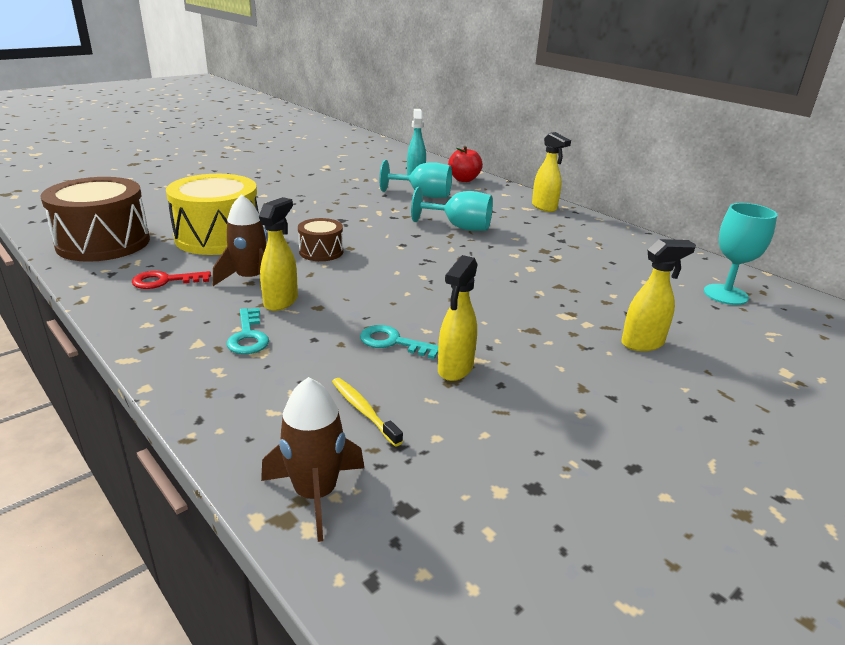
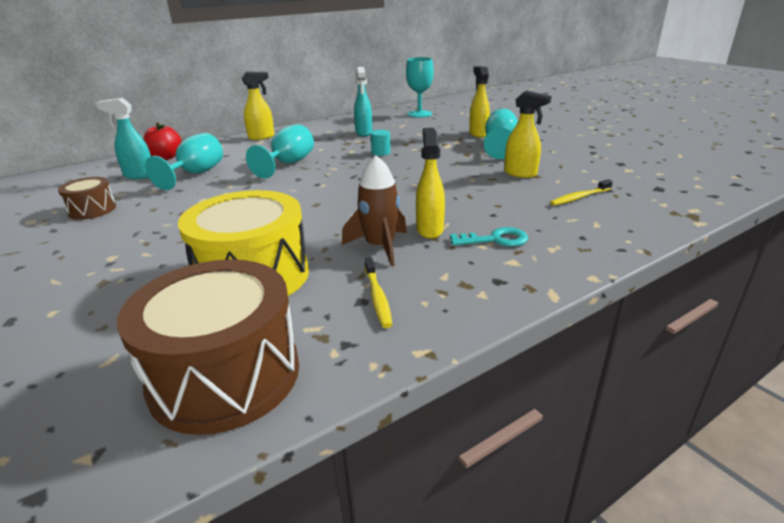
camera: 80 degrees left, 0 degrees up
(165, 281) = (377, 297): red key -> yellow toothbrush
(281, 301) = (429, 229): yellow spray bottle -> yellow spray bottle turned 60 degrees clockwise
(316, 493) = (666, 208): brown rocket -> none
(321, 252) = (321, 216): brown drum -> brown drum (92, 210)
(393, 342) = (492, 189): turquoise key -> none
(514, 271) = (381, 152): none -> turquoise cylinder
(584, 360) = (500, 146): none -> turquoise goblet
(593, 258) = (364, 133): none -> turquoise spray bottle

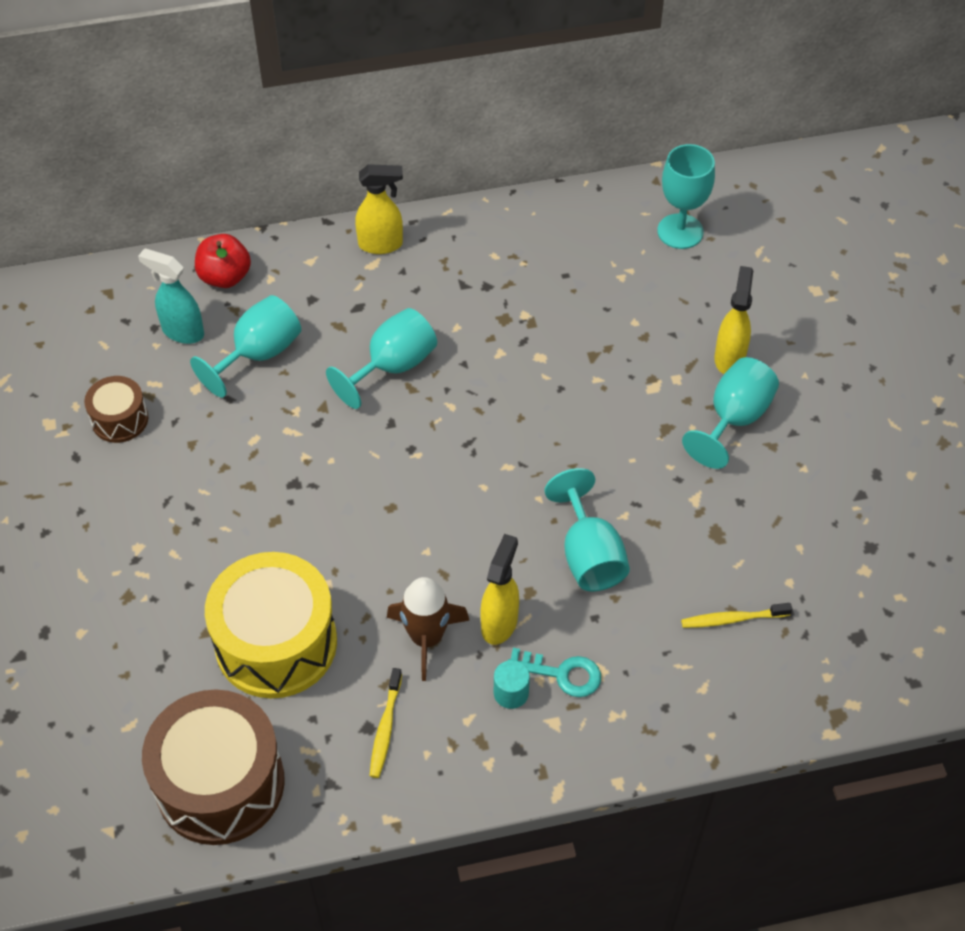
camera: 20 degrees right, 25 degrees up
(364, 133) = (547, 286): turquoise spray bottle -> none
(381, 152) = (540, 376): turquoise cylinder -> turquoise cylinder (511, 693)
(465, 195) = (589, 555): none -> turquoise goblet
(521, 174) = (702, 524): yellow spray bottle -> none

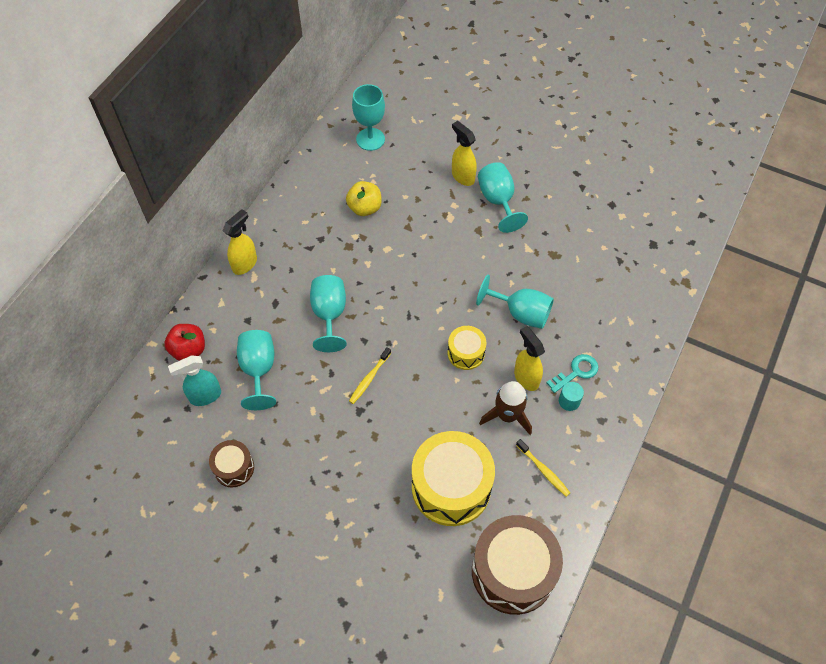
camera: 50 degrees left, 5 degrees up
(473, 535) = (466, 353): none -> yellow drum
(574, 296) = (365, 208): none -> yellow apple
(732, 619) = (604, 283): yellow toothbrush -> yellow toothbrush (369, 378)

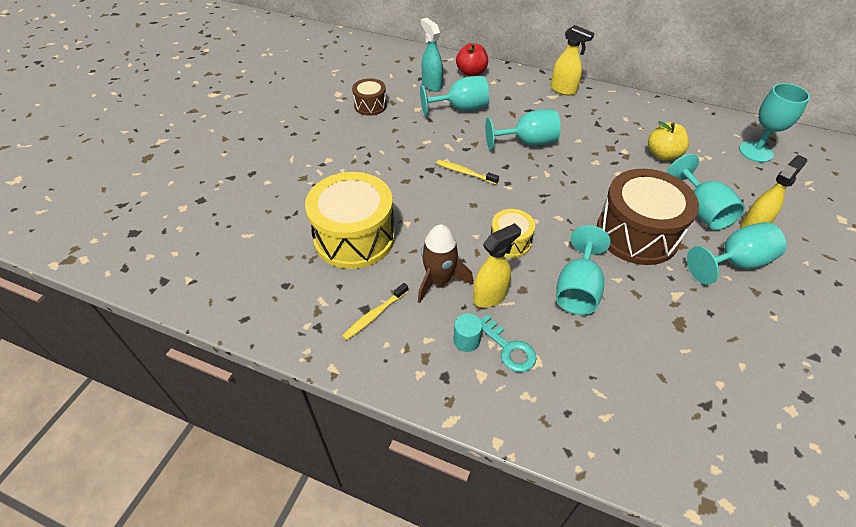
camera: 85 degrees right, 10 degrees down
(440, 203) = (701, 211): none -> turquoise goblet
(513, 571) = (262, 289): brown drum -> brown drum (637, 234)

